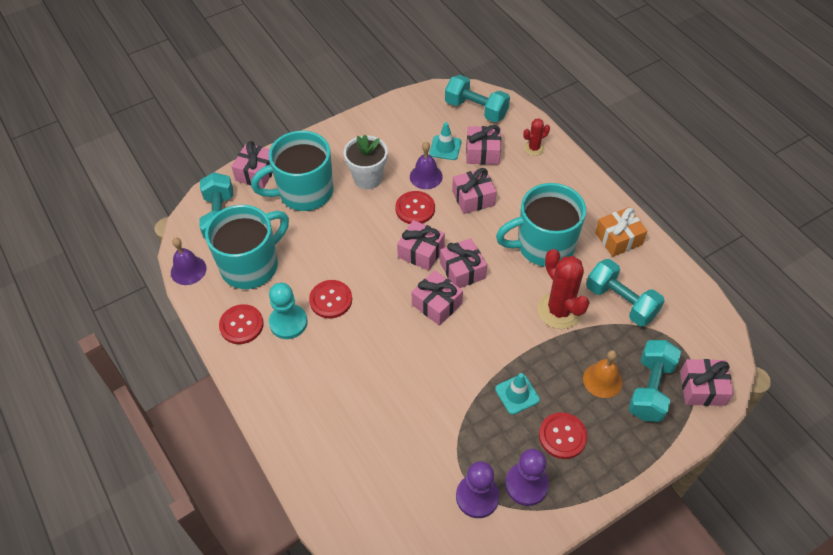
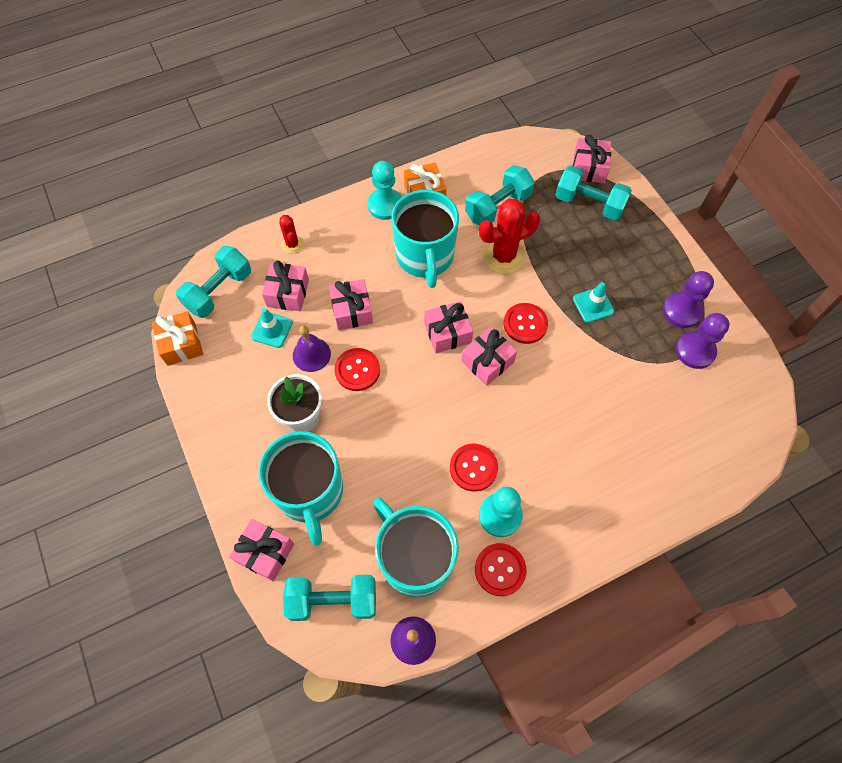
camera: 85 degrees left, 10 degrees up
(421, 252) = (418, 370): pink gift -> none
(423, 96) = (181, 344): none -> orange gift
(562, 436) = (635, 276): red button -> red button (525, 324)
(596, 209) = (385, 205): none -> turquoise pawn
(602, 380) = (579, 236): orange bell -> none

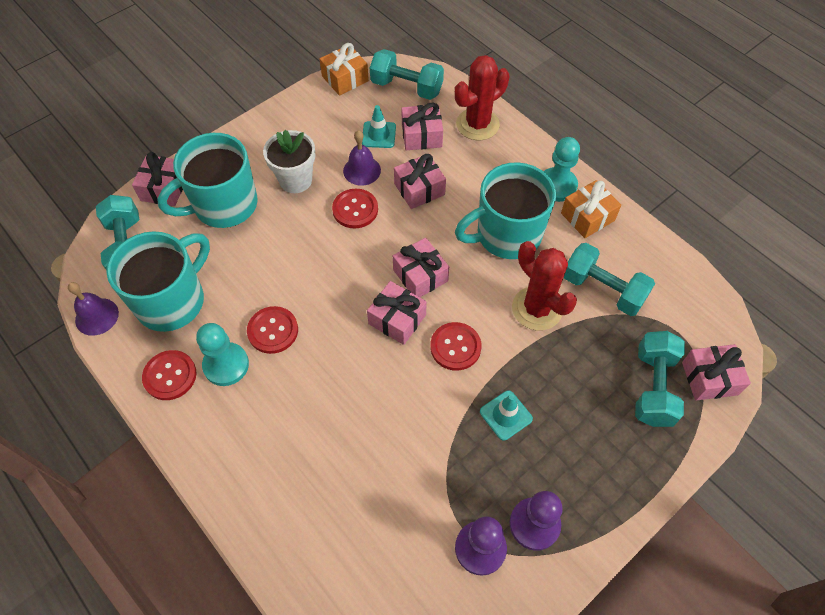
camera: 75 degrees right, 5 degrees down
(292, 244) = (477, 124): red cactus -> red cactus, size x1.88

